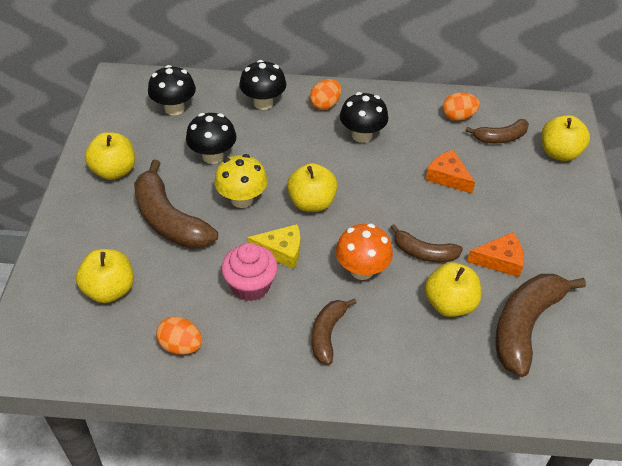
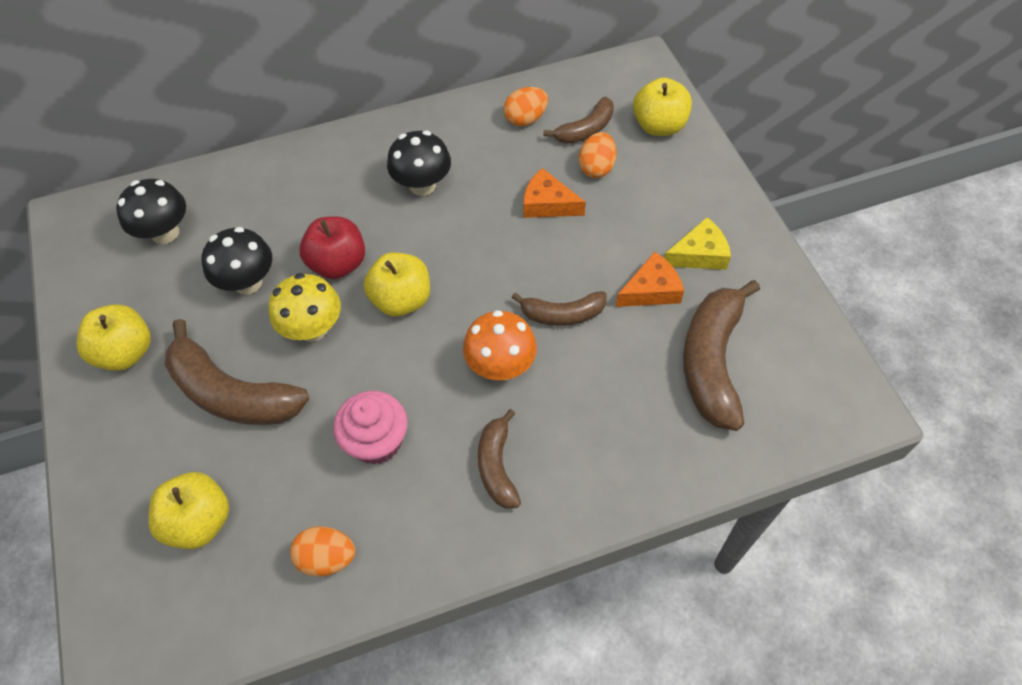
camera: 20 degrees left, 10 degrees up
(263, 103) = (279, 183): black mushroom -> none
(279, 165) = (338, 264): none -> red apple
(281, 251) = (393, 379): yellow cheese -> yellow cheese (699, 254)
(325, 105) = (359, 159): orange egg -> orange egg (596, 167)
(449, 304) = (619, 369): yellow apple -> none

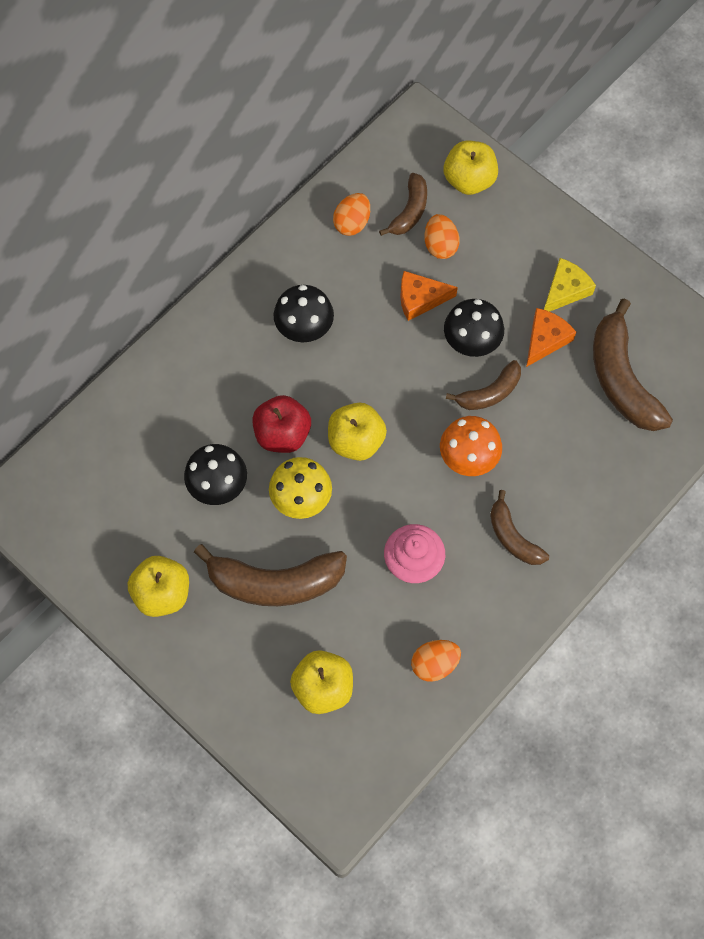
camera: 30 degrees left, 10 degrees up
(165, 233) = (112, 477): black mushroom -> black mushroom (471, 342)

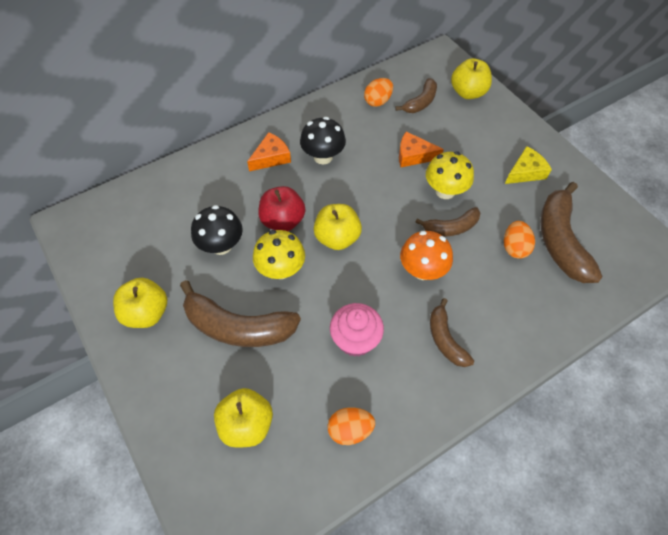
camera: 15 degrees right, 10 degrees down
(440, 245) = (437, 126): orange egg -> orange egg (514, 248)
(471, 342) = (445, 191): black mushroom -> yellow mushroom
(545, 339) = (503, 201): orange cheese -> orange cheese (271, 157)

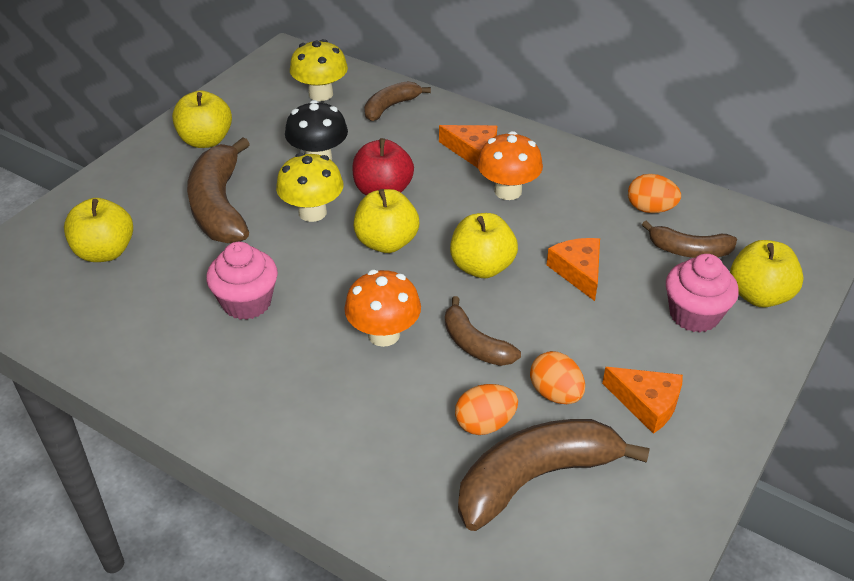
camera: 65 degrees right, 15 degrees down
(323, 157) = (508, 191): black mushroom -> orange mushroom
(350, 430) = (126, 333): orange egg -> orange egg (555, 393)
(386, 198) = (482, 267): none -> yellow apple
(445, 191) = (537, 321): yellow mushroom -> yellow mushroom (320, 94)
(445, 339) = (287, 385): brown banana -> brown banana (391, 107)
(470, 124) = (694, 315): none -> pink cupcake
(525, 172) = (646, 403): yellow cheese -> orange cheese

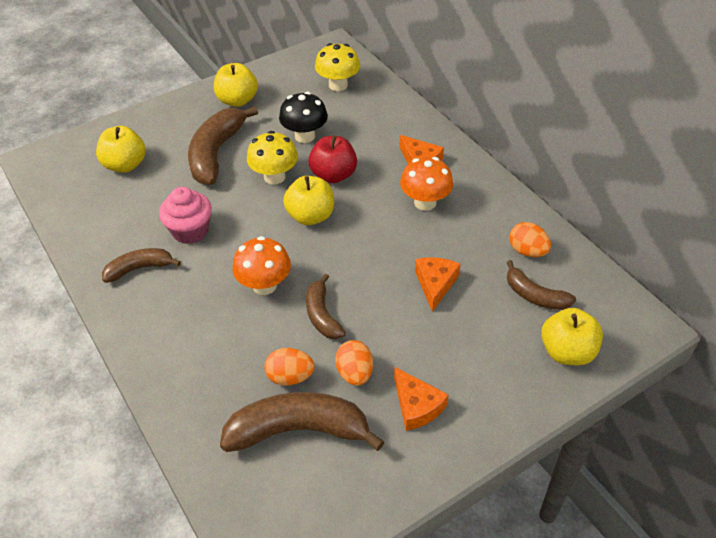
camera: 25 degrees right, 5 degrees up
(391, 107) = (382, 109): brown banana -> brown banana (139, 268)
(482, 267) = (366, 257): yellow apple -> none
(694, 315) = (502, 349): pink cupcake -> none

